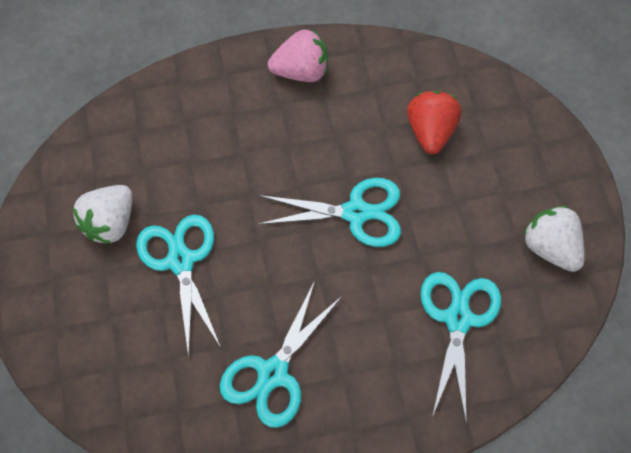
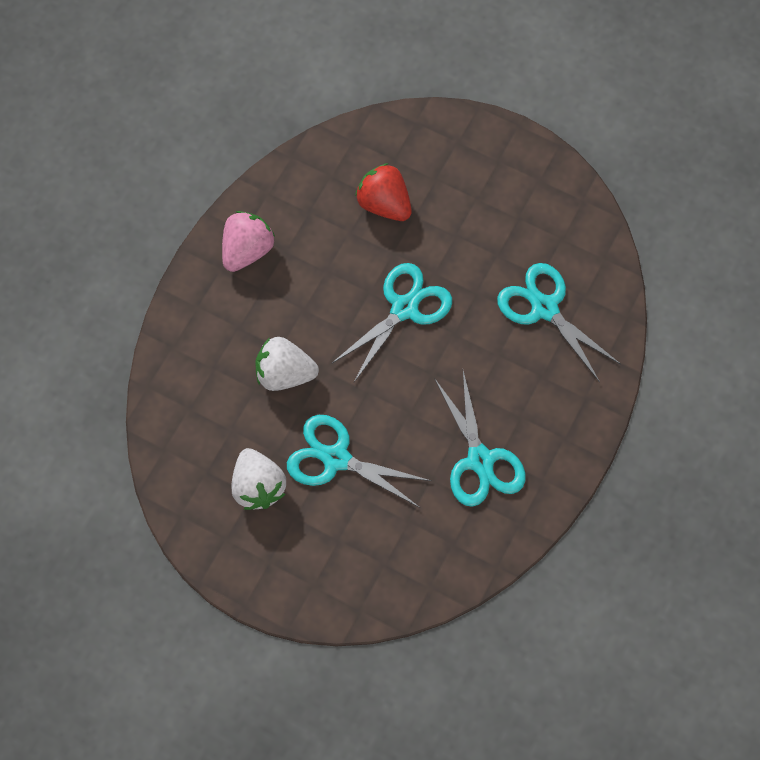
camera: 50 degrees left, 5 degrees up
(550, 248) = (545, 205): white strawberry -> white strawberry (284, 374)

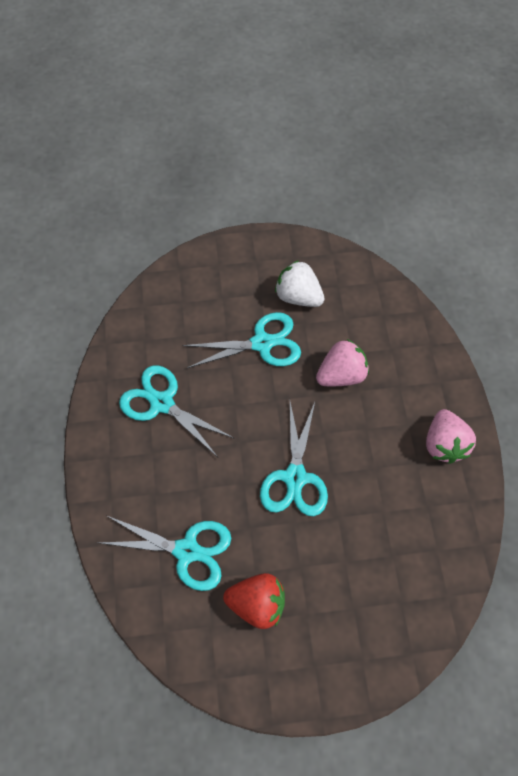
camera: 145 degrees right, 5 degrees down
(284, 374) = (341, 375): white strawberry -> pink strawberry
(384, 204) = (376, 554): red strawberry -> red strawberry (257, 604)

